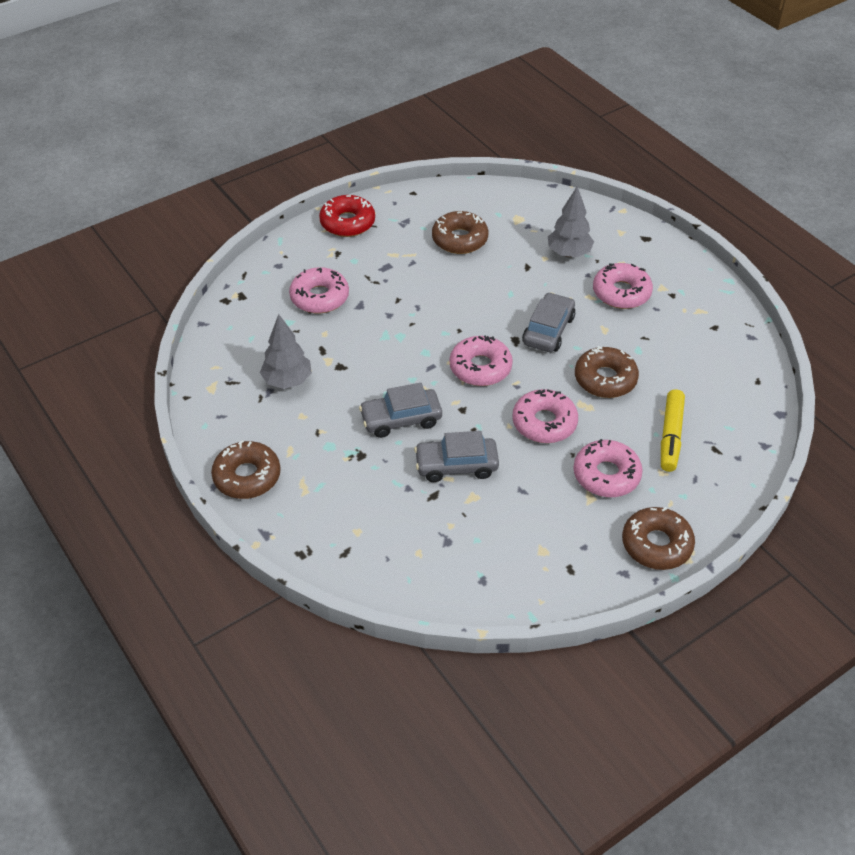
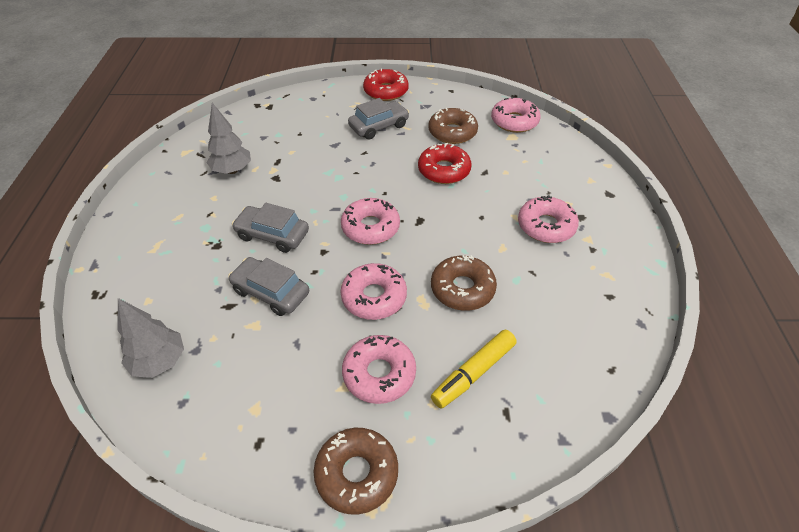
camera: 35 degrees right, 0 degrees up
(247, 476) = (132, 219): brown donut -> none
(319, 297) = (315, 128): pink donut -> pink donut (514, 121)
(490, 282) = (444, 170): none -> red donut
(548, 330) = (453, 226): grey car -> grey car (379, 126)
(569, 253) = (529, 177): grey tree -> grey tree (159, 361)

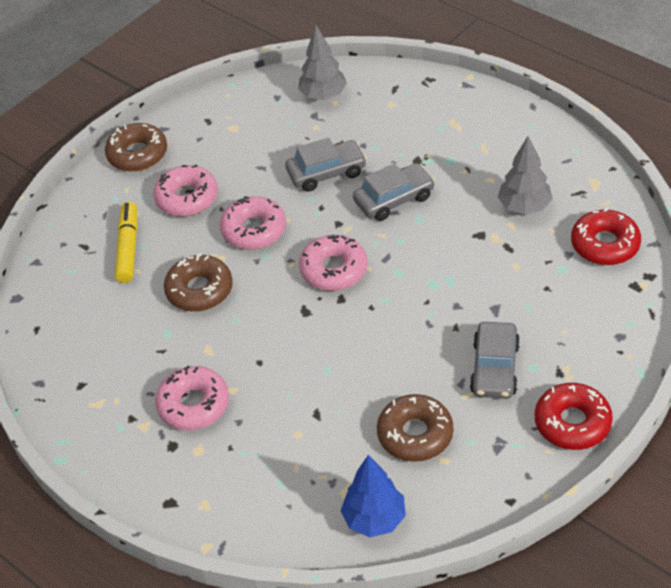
camera: 135 degrees right, 0 degrees up
(444, 170) = (355, 378): red donut -> red donut (605, 244)
(514, 121) = (374, 519): pink donut -> blue tree

